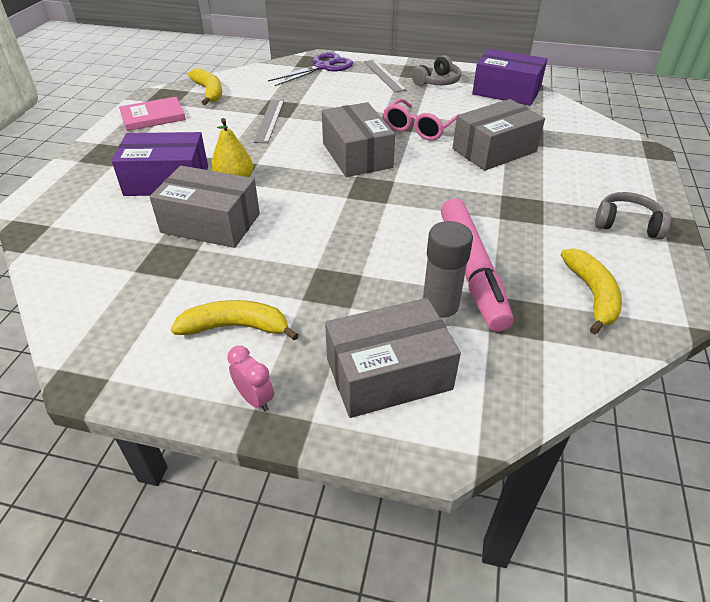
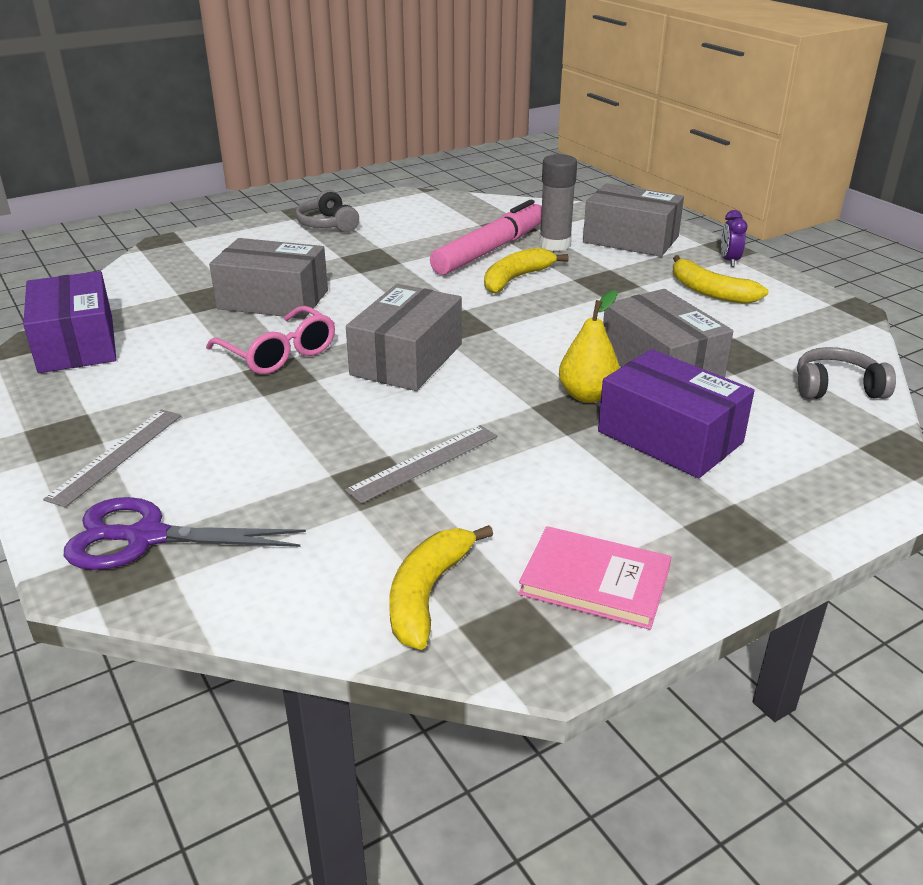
camera: 135 degrees left, 10 degrees down
(255, 399) = (729, 261): pink clock -> purple clock
(419, 128) = (279, 354): pink glasses -> pink glasses turned 60 degrees clockwise
(437, 82) = (93, 401): grey headphones -> grey headphones (836, 388)
(592, 295) = (443, 215): yellow banana -> yellow banana (516, 279)

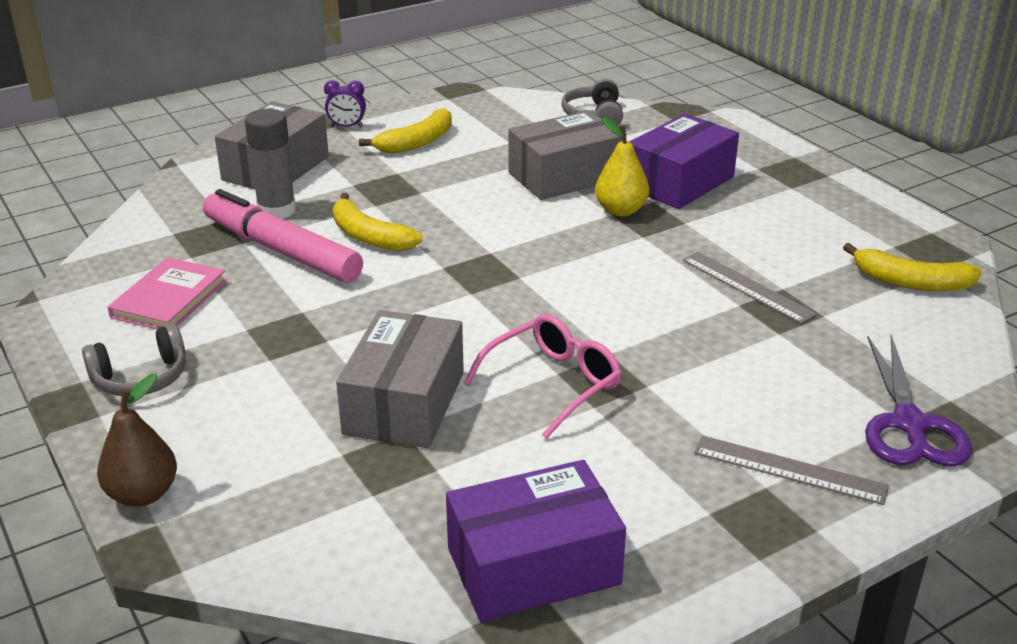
camera: 90 degrees left, 0 degrees up
(211, 235) = (143, 494): none -> brown pear
(407, 359) = (561, 300): grey box -> none
(595, 581) = (866, 221): pink book -> pink book (169, 299)

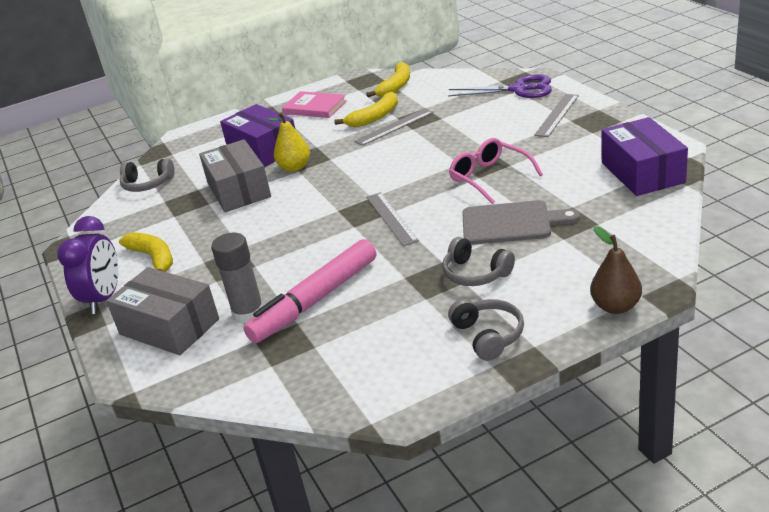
camera: 80 degrees left, 0 degrees up
(169, 299) = (380, 345): pink book -> pink book (314, 107)
(284, 368) = (475, 273): none -> grey headphones
(347, 127) = (104, 299): purple clock -> purple clock, size x1.87
(369, 236) = (303, 262): yellow banana -> yellow banana (374, 117)
(404, 403) = (511, 223): grey box -> grey cutting board
(454, 295) = (391, 218): none -> grey ruler

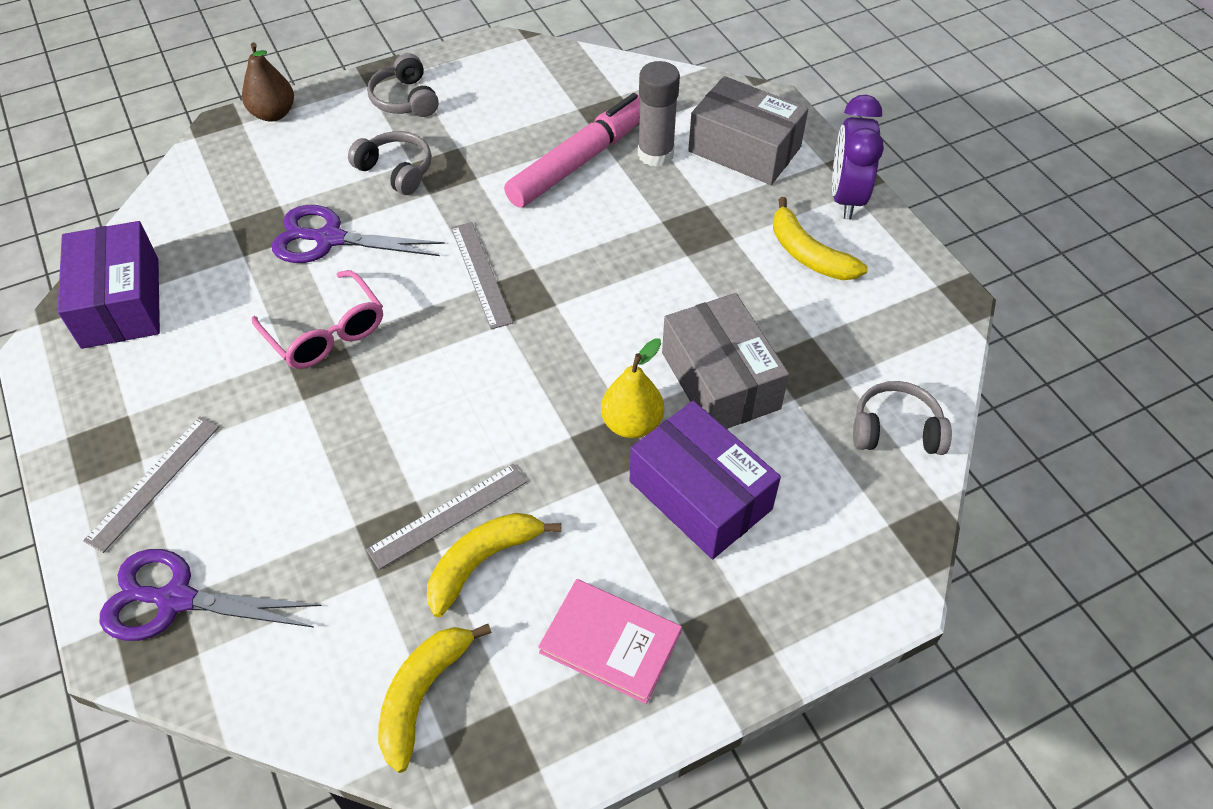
camera: 175 degrees right, 20 degrees up
(511, 223) = (329, 239): grey cutting board -> purple scissors

